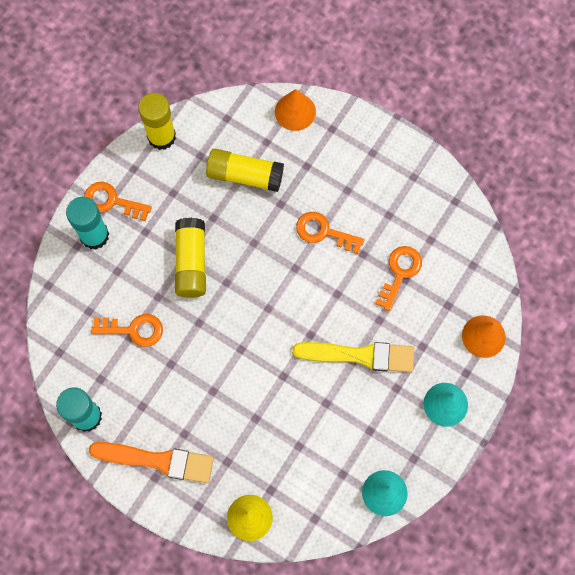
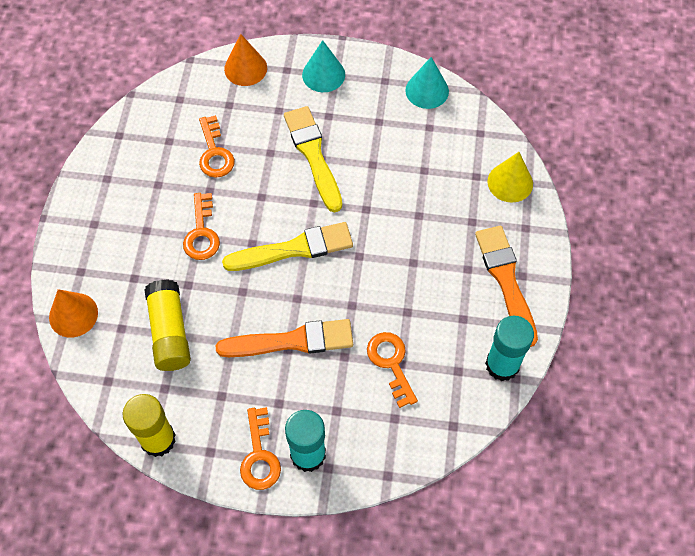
camera: 115 degrees left, 10 degrees down
(191, 262) = (292, 341): yellow glue stick -> orange brush
(273, 299) = (294, 249): none -> yellow brush
(400, 273) = (214, 153): orange key -> orange key turned 105 degrees counterclockwise

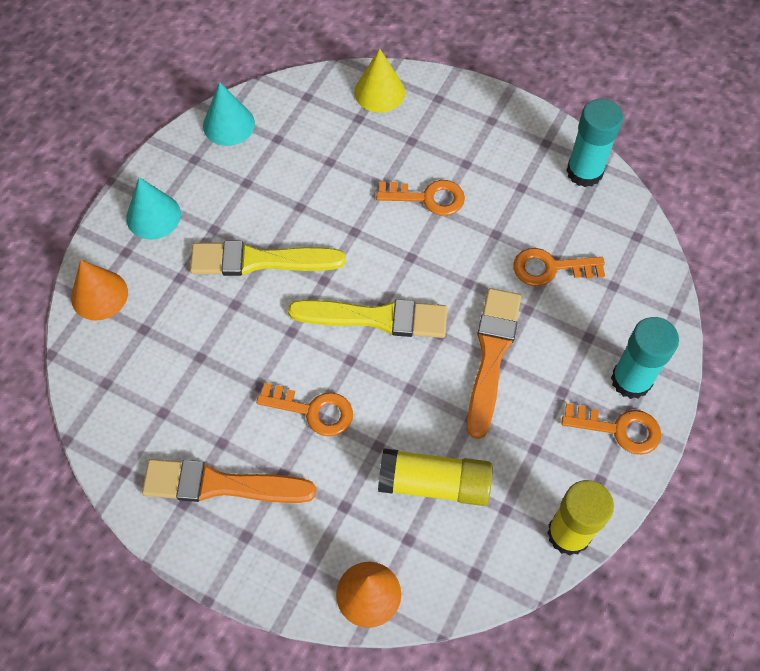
camera: 70 degrees left, 0 degrees up
(214, 153) = (206, 364): orange key -> orange key (428, 198)
(294, 249) = (376, 318): yellow brush -> yellow brush turned 90 degrees clockwise
(506, 280) = (492, 135): orange brush -> orange brush (221, 485)

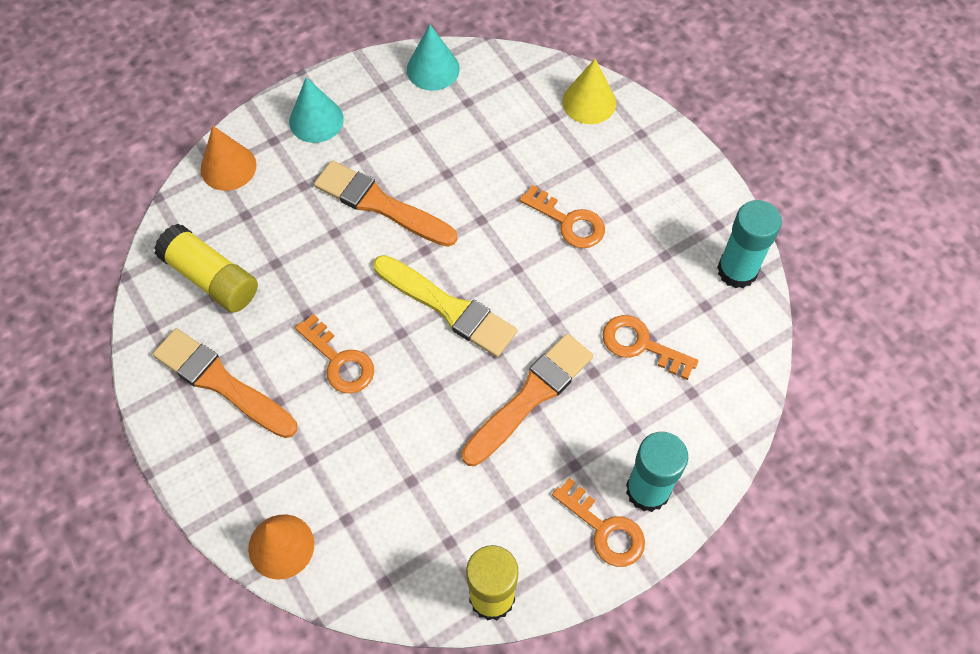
camera: 30 degrees right, 0 degrees up
(260, 260) = (380, 204): yellow brush -> orange brush
(434, 483) = (401, 483): yellow glue stick -> yellow glue stick (211, 278)

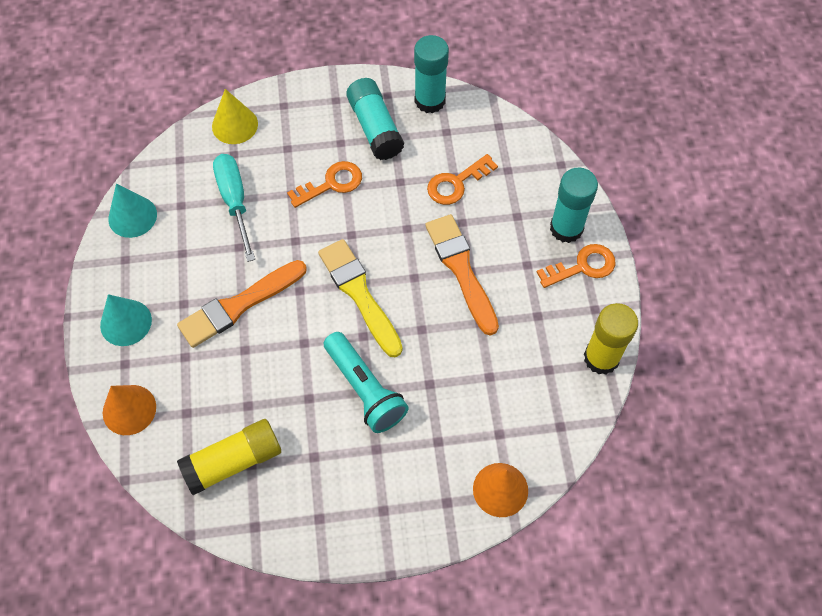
camera: 65 degrees left, 0 degrees up
(221, 382) = (337, 486): orange brush -> none
(339, 361) = (364, 389): orange key -> turquoise flashlight
(448, 308) = (359, 294): yellow brush -> yellow brush turned 90 degrees counterclockwise
(497, 145) = (235, 201): none -> turquoise screwdriver
(665, 232) = (375, 128): none -> turquoise glue stick

